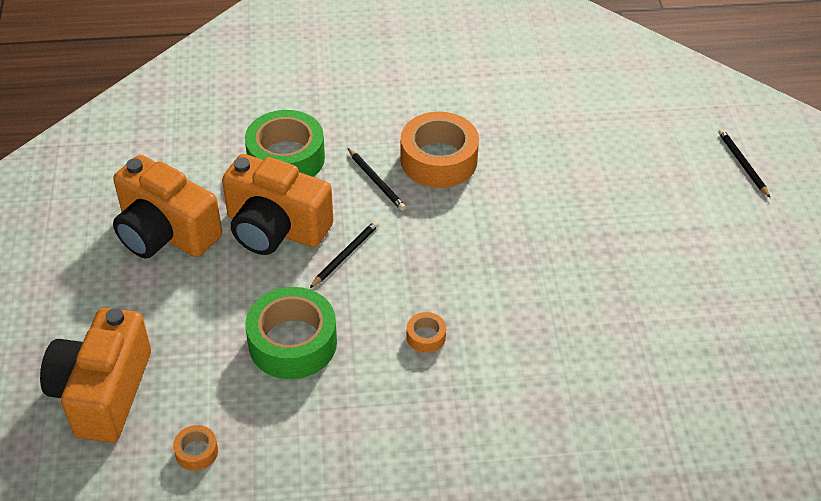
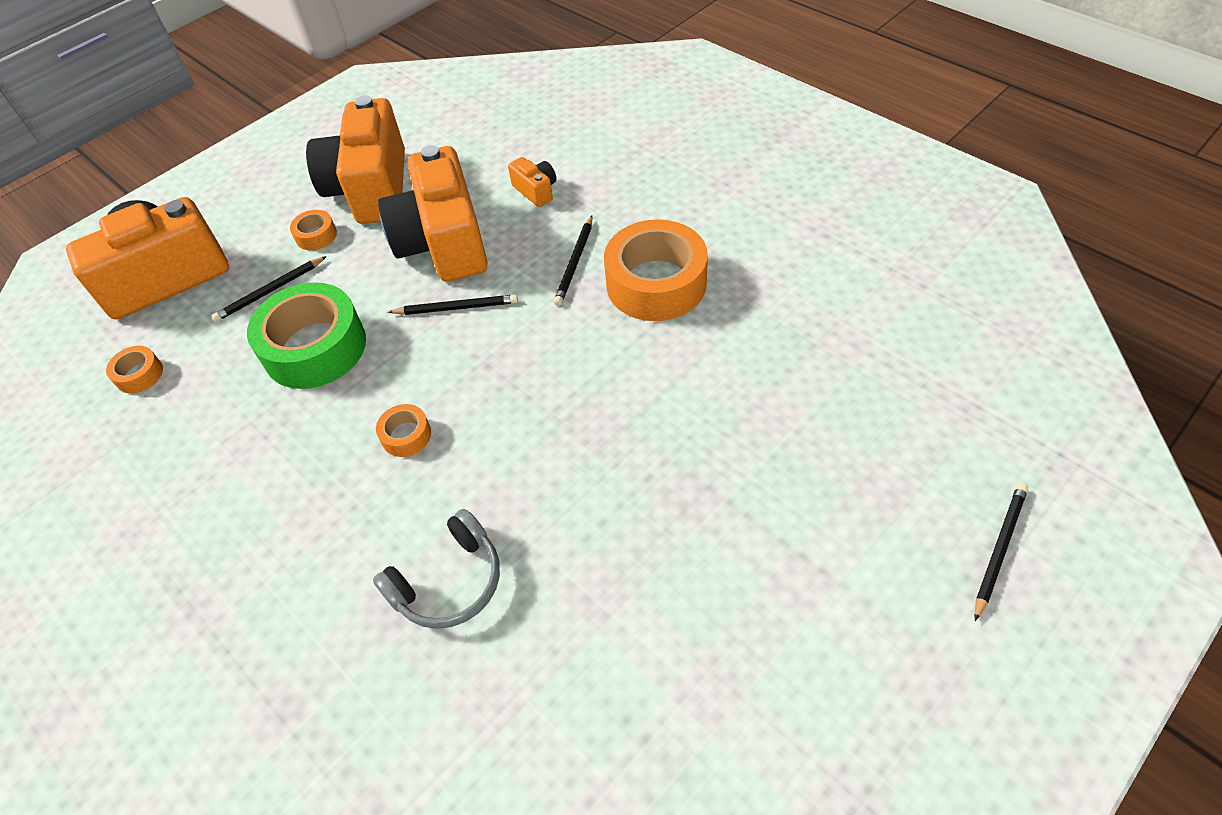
camera: 55 degrees right, 5 degrees up
(176, 286) = (316, 236): none -> orange tape
(203, 339) = (270, 291): none -> black pencil
(286, 158) = (536, 191): green tape -> orange camera
(555, 375) = (448, 582): none -> grey headphones

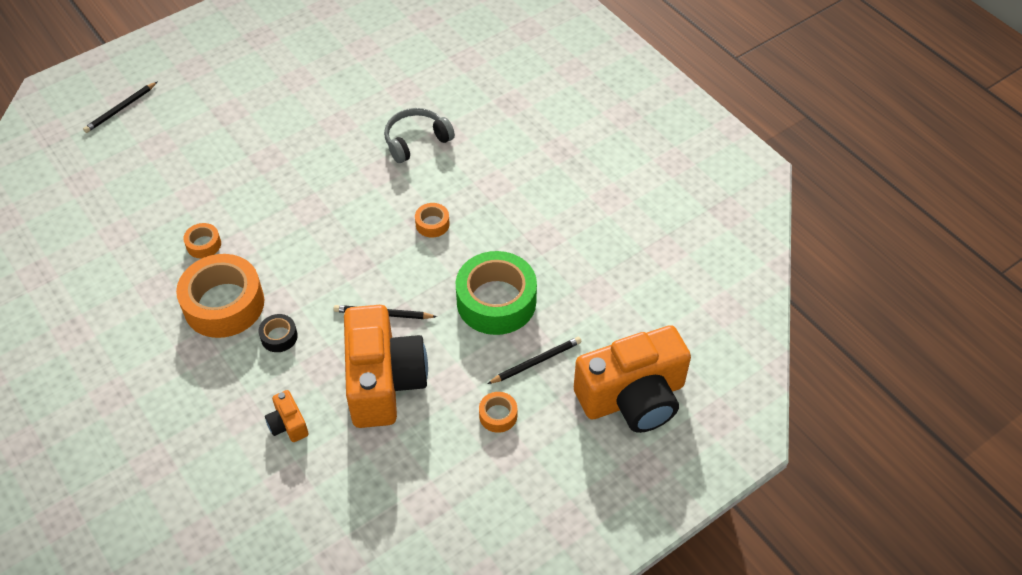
camera: 175 degrees left, 0 degrees up
(139, 375) = (632, 305): orange tape -> orange tape (203, 244)
(371, 189) = (444, 464): orange camera -> none
(575, 262) = (279, 337): black pencil -> black tape

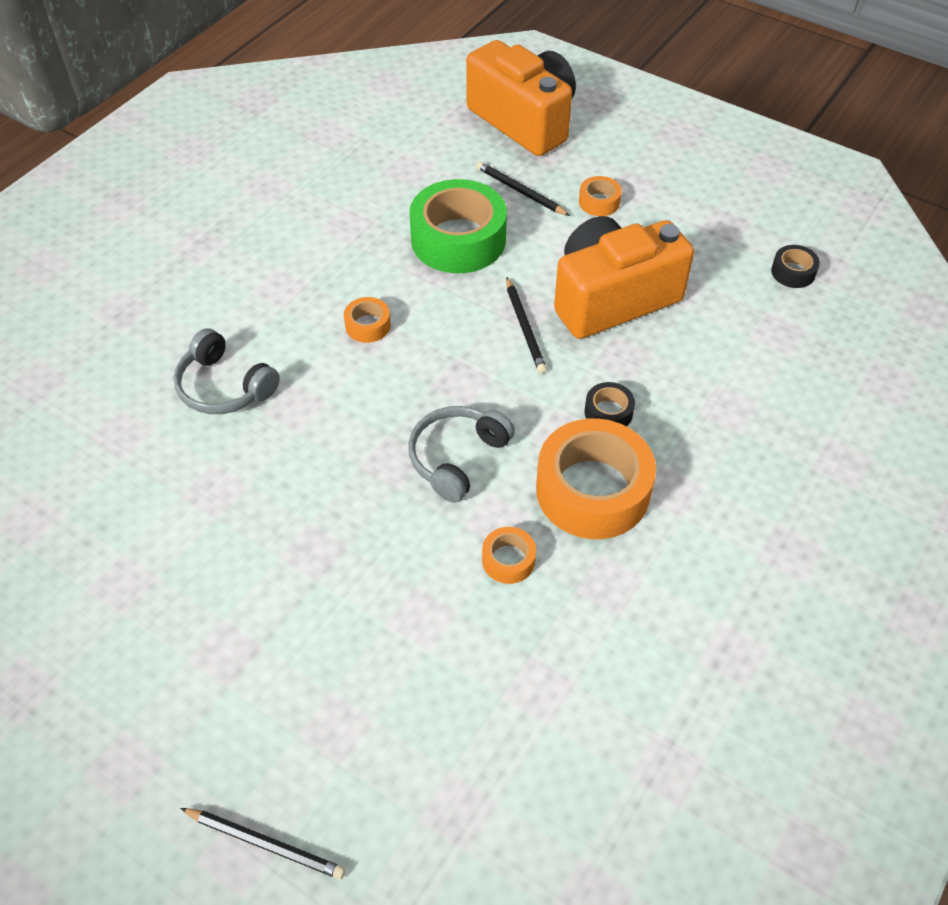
camera: 110 degrees left, 0 degrees up
(288, 424) = (713, 359): orange camera -> none
(292, 241) = (457, 458): none -> grey headphones
(345, 530) = (793, 272): none -> black tape

